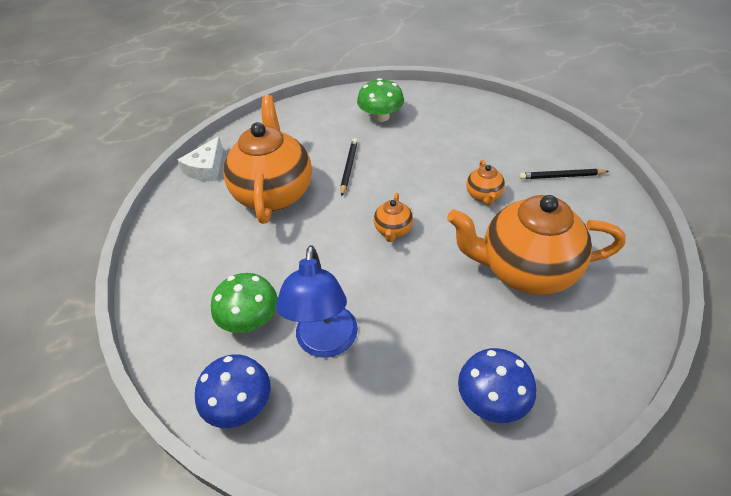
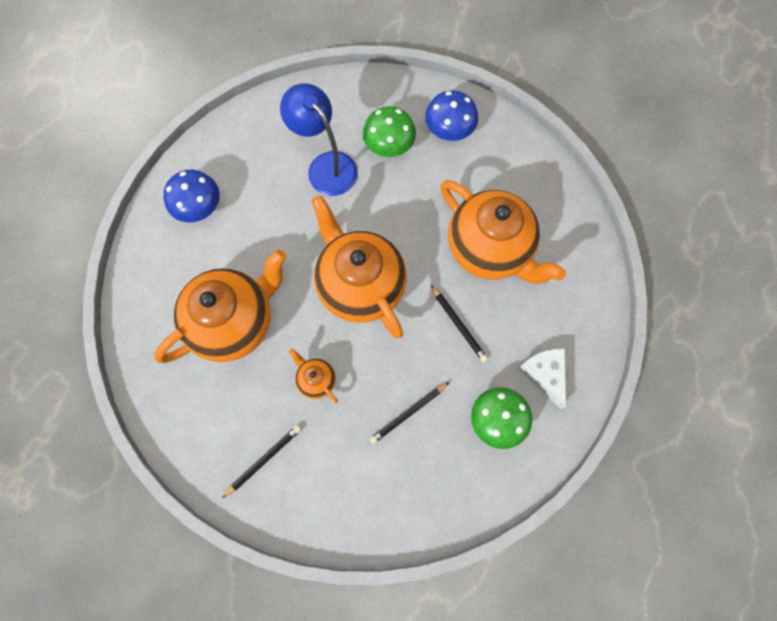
camera: 135 degrees right, 25 degrees up
(206, 168) = (576, 230): white cheese -> white cheese (545, 374)
(240, 404) = (339, 99): blue mushroom -> blue mushroom (449, 129)
(393, 230) = (360, 285): orange teapot -> orange teapot, size x2.31
(433, 146) = (408, 413): none -> black pencil

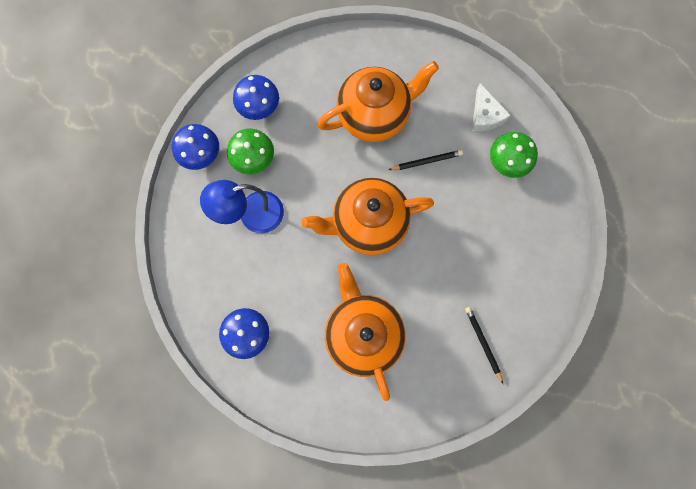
camera: 70 degrees left, 5 degrees up
(316, 380) = (433, 283): orange teapot -> none
(373, 94) = (200, 154): none -> blue mushroom
(408, 413) = (482, 223): black pencil -> none
(545, 374) = (485, 115): white cheese -> white cheese turned 105 degrees counterclockwise

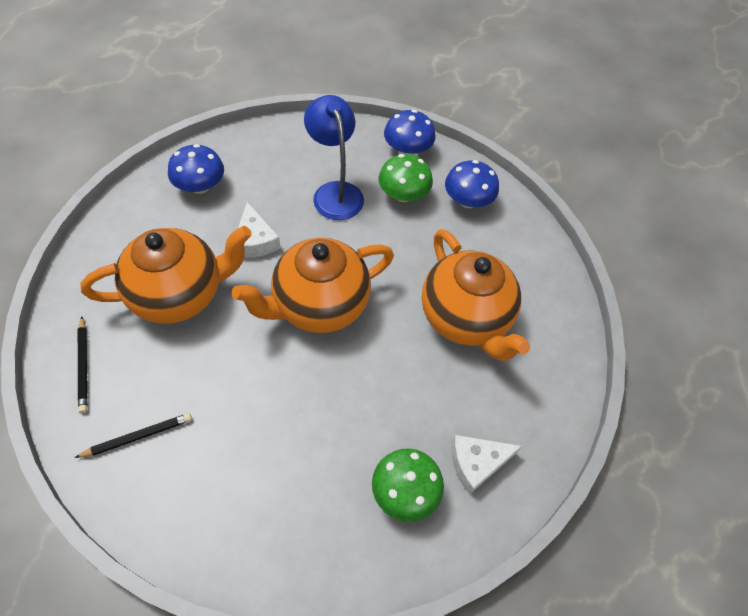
camera: 85 degrees right, 20 degrees down
(307, 279) = (255, 240): none -> white cheese
(368, 223) = (319, 305): orange teapot -> orange teapot turned 105 degrees counterclockwise
(426, 161) = (403, 378): black pencil -> black pencil (84, 366)

